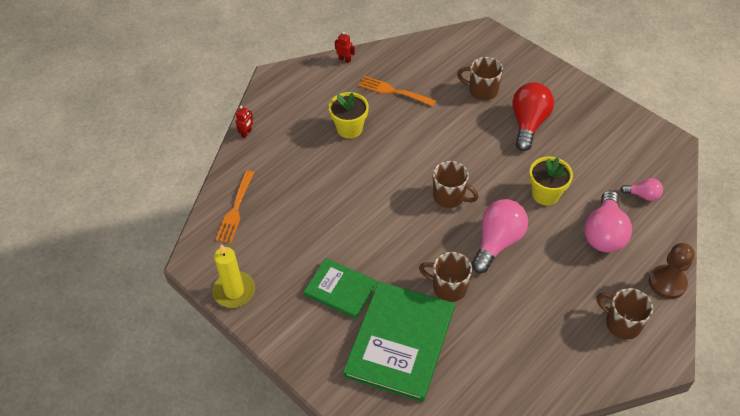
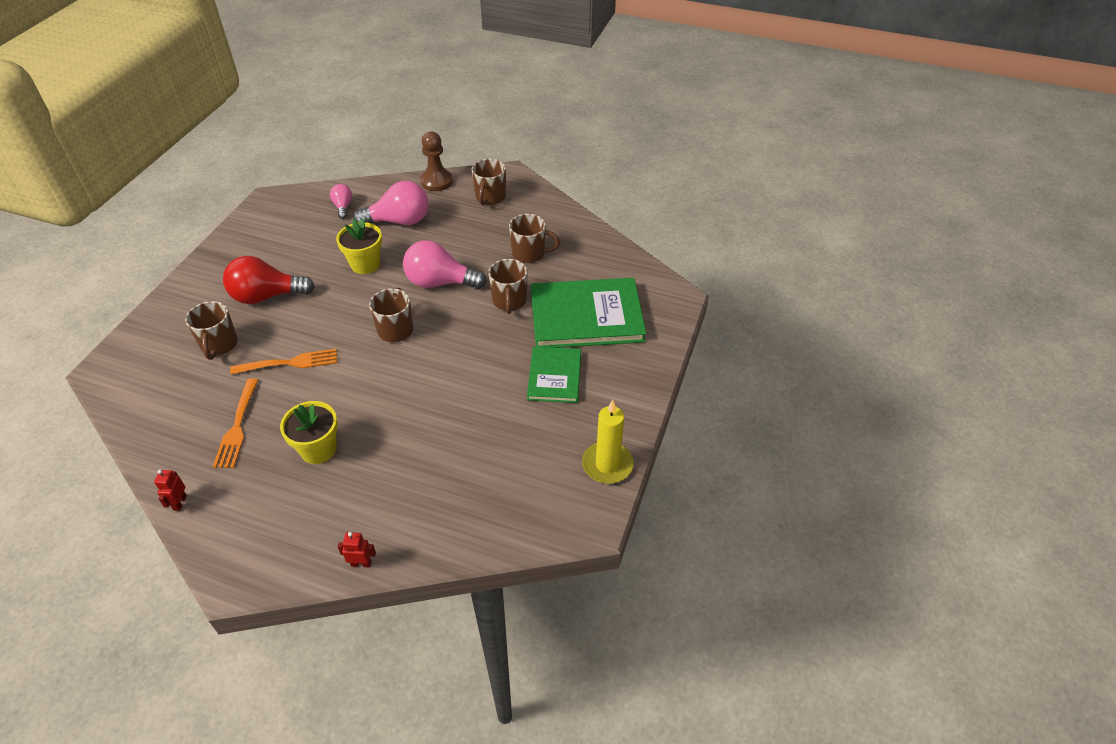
camera: 115 degrees left, 5 degrees down
(235, 209) = (496, 516): orange fork -> orange fork (289, 363)
(511, 327) = (529, 254): none -> brown mug

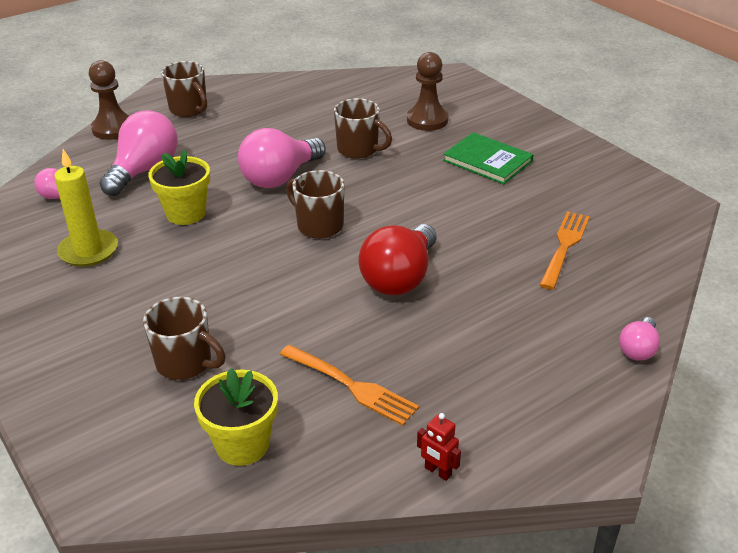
camera: 55 degrees left, 10 degrees down
(266, 296) = (143, 299): red light bulb -> red light bulb (399, 278)
(289, 363) = (286, 315): orange fork -> orange fork (564, 247)
(318, 449) = (449, 332): yellow flower pot -> yellow flower pot (242, 445)
(361, 563) = (638, 349): red robot -> pink light bulb
(529, 254) = (305, 118): brown mug -> none
(586, 316) = (427, 120): green book -> brown pawn
(607, 464) = (619, 172): yellow candle -> yellow candle (88, 251)

